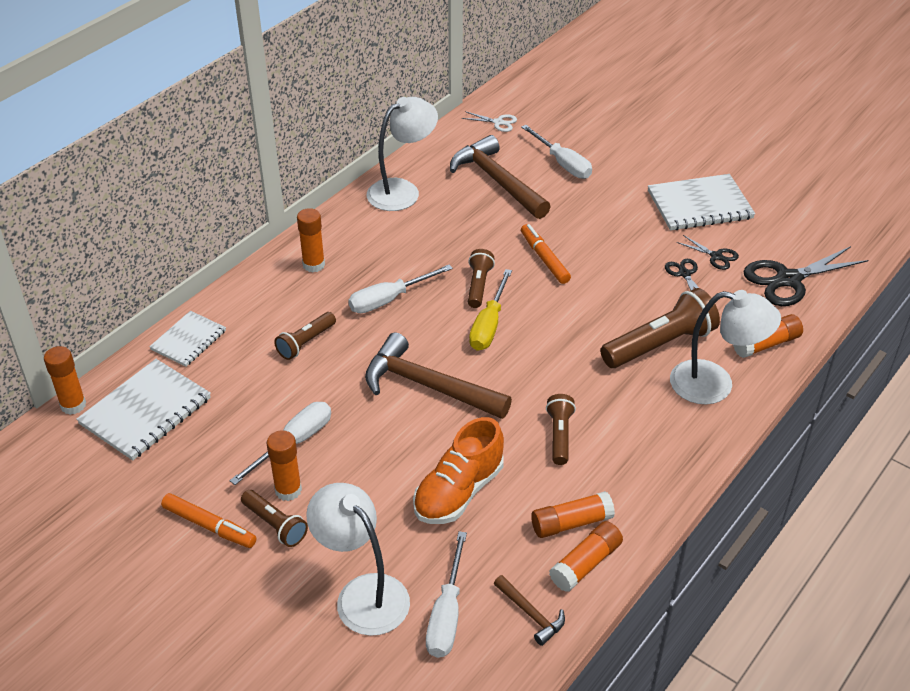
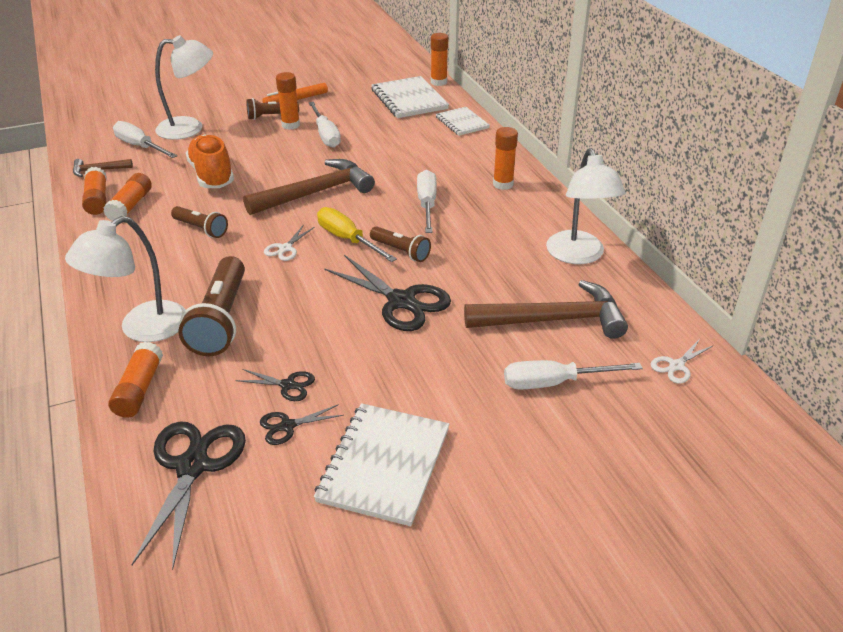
camera: 120 degrees right, 5 degrees down
(306, 342) = (414, 160): brown flashlight -> none
(537, 358) = (285, 248): none -> white scissors
(544, 258) = (401, 301): orange marker -> black scissors

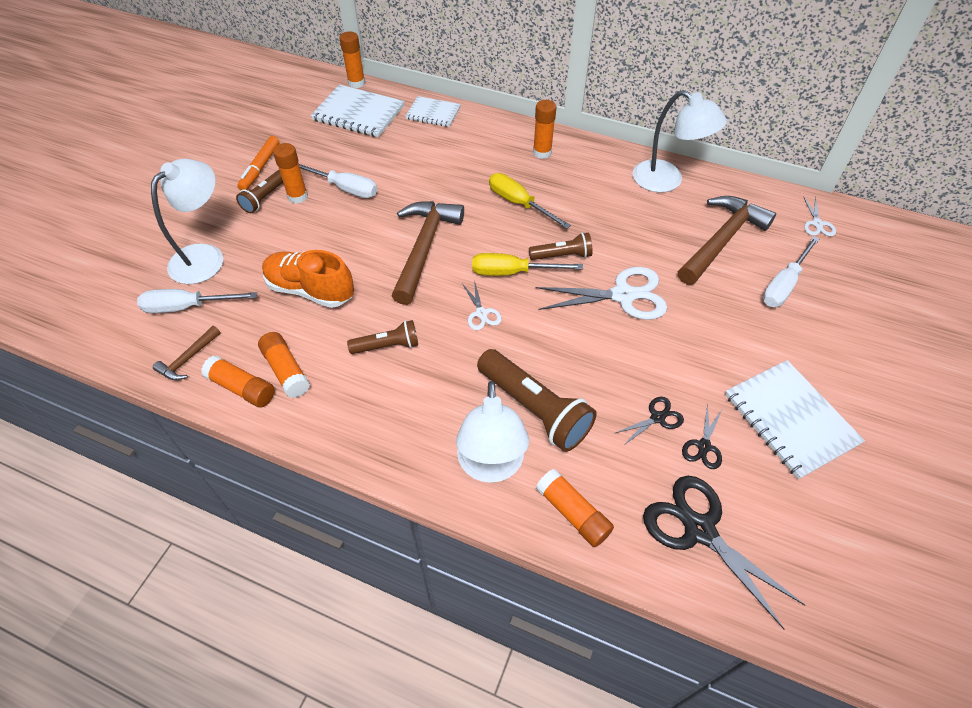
camera: 45 degrees left, 15 degrees up
(401, 301) = (623, 295): black scissors -> white scissors
(427, 204) = (519, 203): white screwdriver -> yellow screwdriver

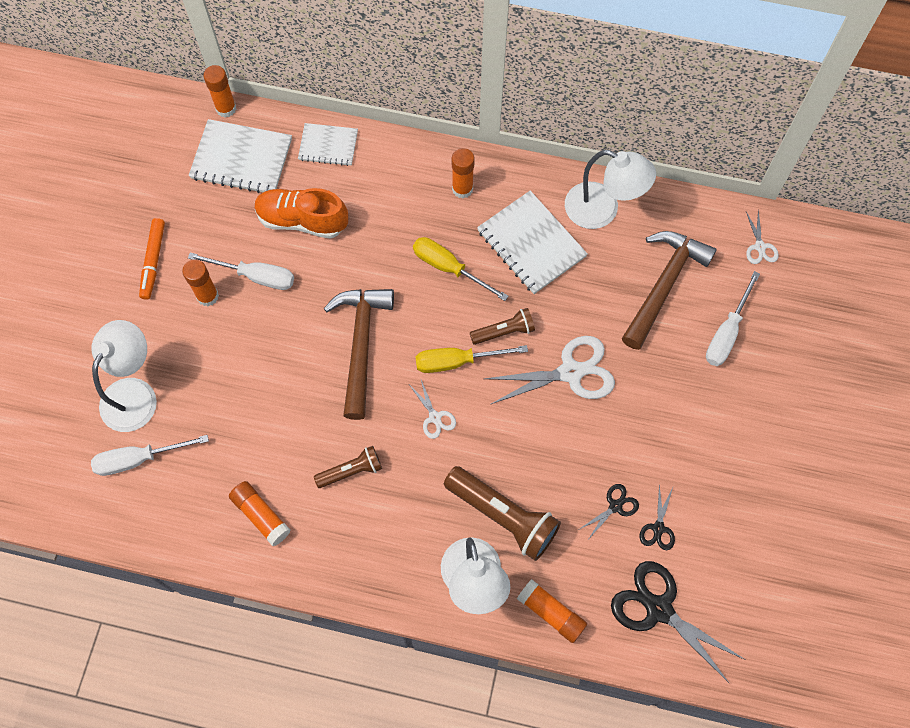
camera: 10 degrees left, 15 degrees up
(188, 359) = (161, 519): brown hammer -> none
(242, 388) = (224, 541): orange glue stick -> none
(265, 198) = (172, 304): brown flashlight -> none
(310, 290) = (257, 418): orange shoe -> orange shoe (302, 220)
(790, 419) = (733, 487): white notebook -> white notebook (531, 243)

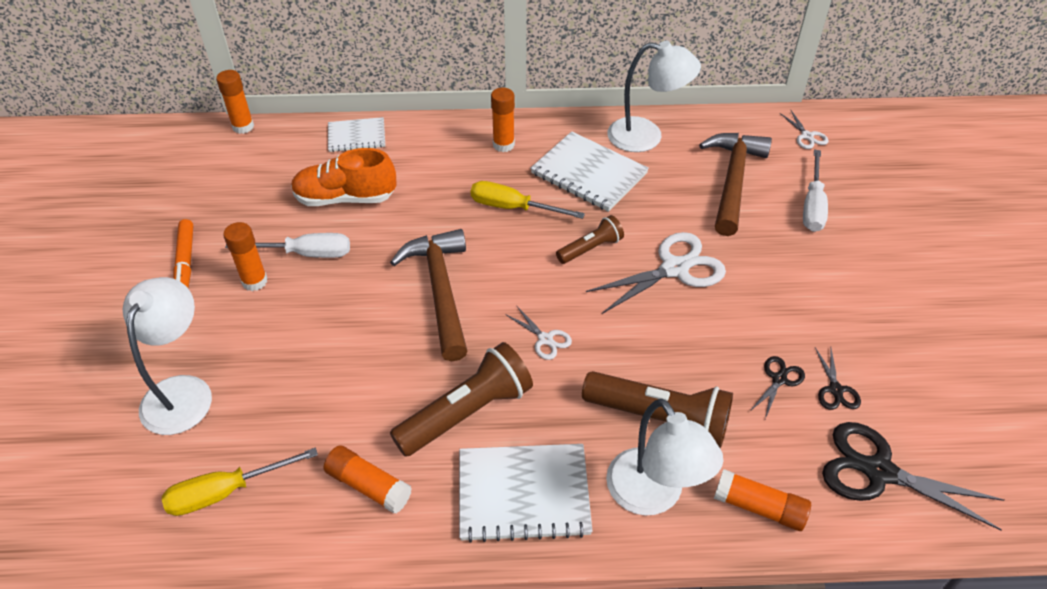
camera: 15 degrees left, 20 degrees down
(138, 459) = (198, 460): white screwdriver -> none
(241, 159) = (268, 161): white notebook -> white notebook (523, 493)
(351, 471) = (466, 413): brown flashlight -> brown flashlight, size x1.77
(457, 361) = (551, 284): yellow screwdriver -> yellow screwdriver (226, 492)

